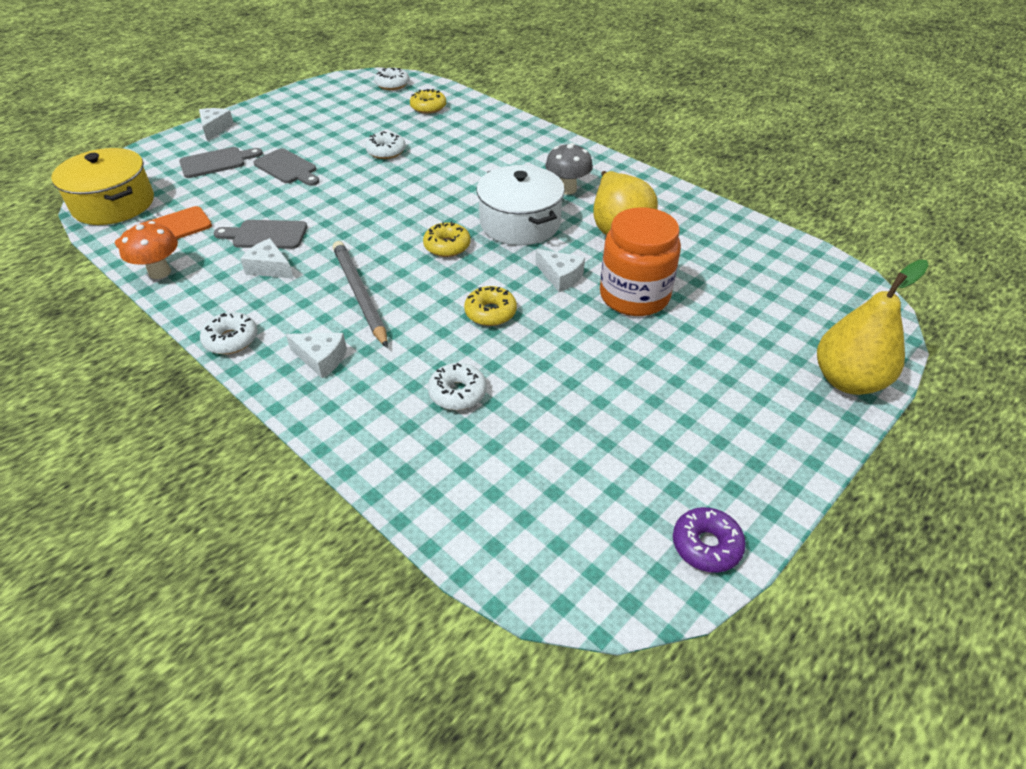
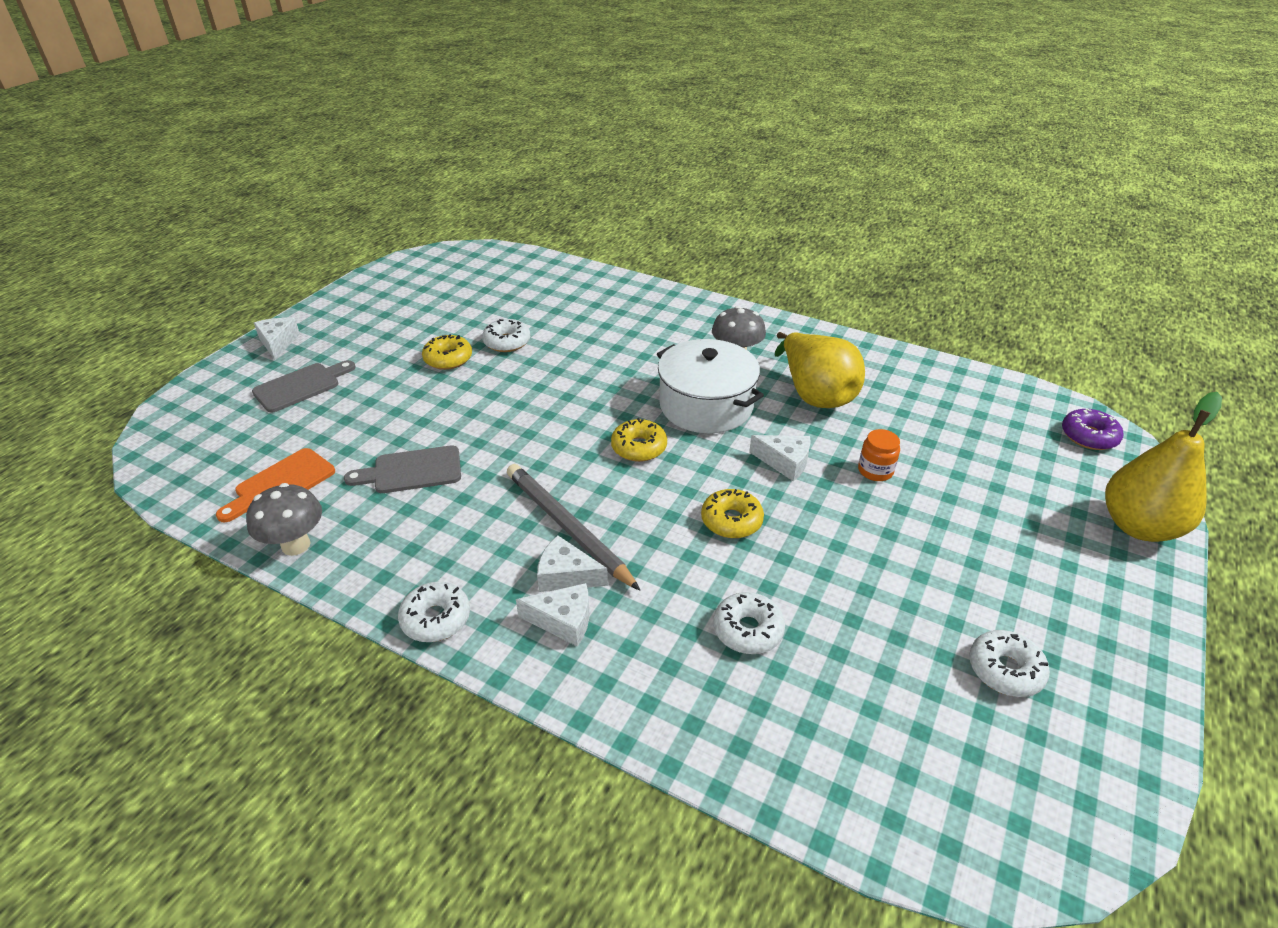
camera: 15 degrees left, 5 degrees down
(113, 204) = (188, 463): yellow pot -> none
(160, 272) = (296, 545): orange mushroom -> grey mushroom
(270, 268) = (438, 513): white cheese -> white cheese (566, 575)
(287, 168) = (396, 380): grey cutting board -> none
(392, 84) = (472, 260): white donut -> white donut (1005, 670)
(428, 107) = (529, 282): yellow donut -> yellow donut (448, 359)
(634, 296) = (875, 471): orange jar -> orange jar, size x0.44
(706, 545) = (1114, 756): purple donut -> purple donut (1088, 436)

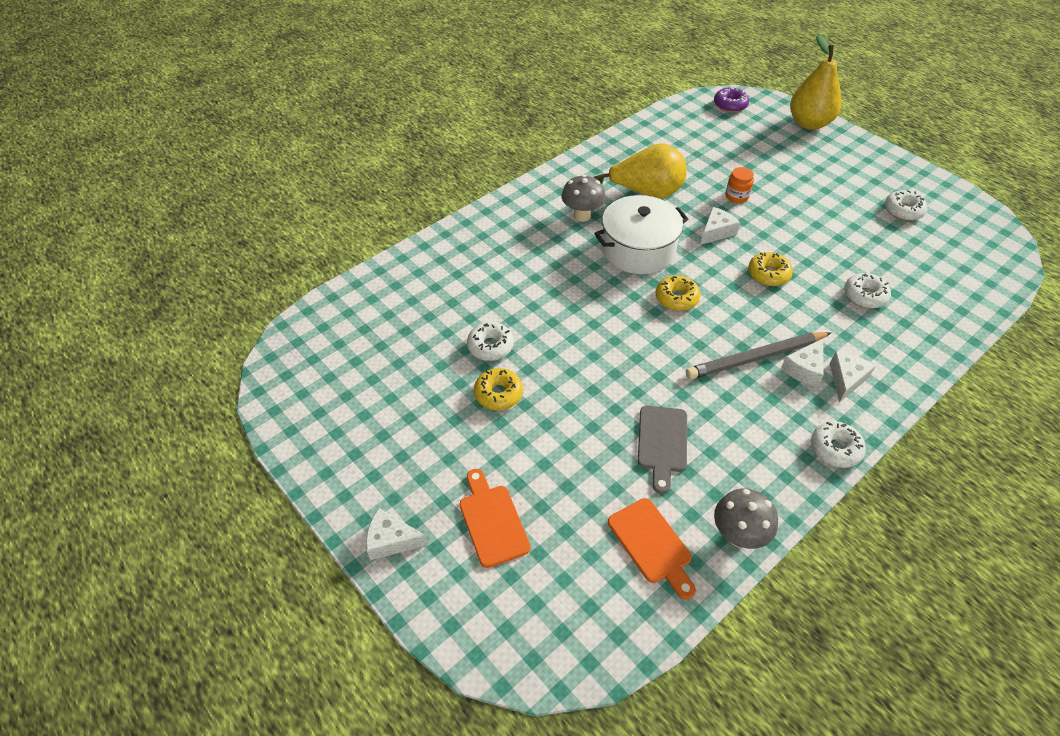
camera: 70 degrees left, 10 degrees up
(301, 386) = (492, 521): grey cutting board -> orange cutting board

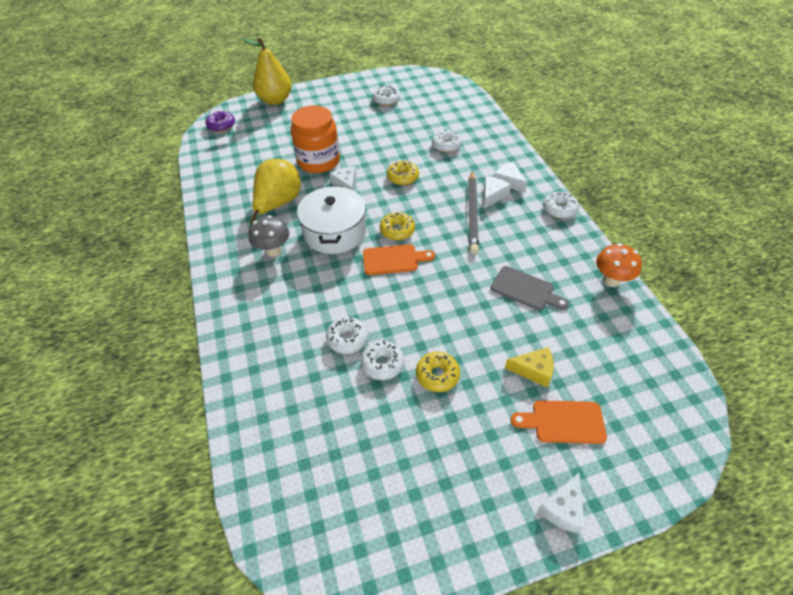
camera: 65 degrees left, 0 degrees up
(505, 310) = (347, 339): none -> white donut
(546, 478) = (533, 370): none -> yellow cheese
(652, 545) = (608, 328): orange cutting board -> orange cutting board (394, 260)
(736, 196) = (318, 161): orange jar -> orange jar, size x2.27
(738, 535) = (611, 280): grey mushroom -> orange mushroom
(804, 369) = (492, 195): white cheese -> white cheese turned 120 degrees counterclockwise

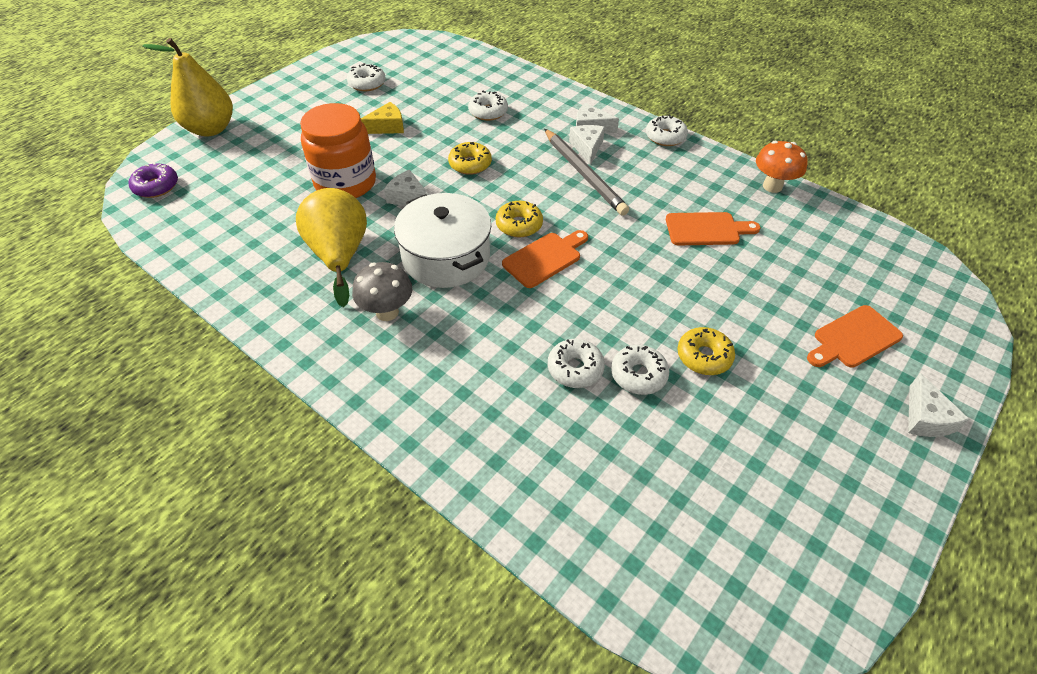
camera: 35 degrees left, 0 degrees up
(525, 289) = (706, 229): grey cutting board -> orange cutting board
(533, 370) = (785, 304): yellow cheese -> yellow cheese (387, 127)

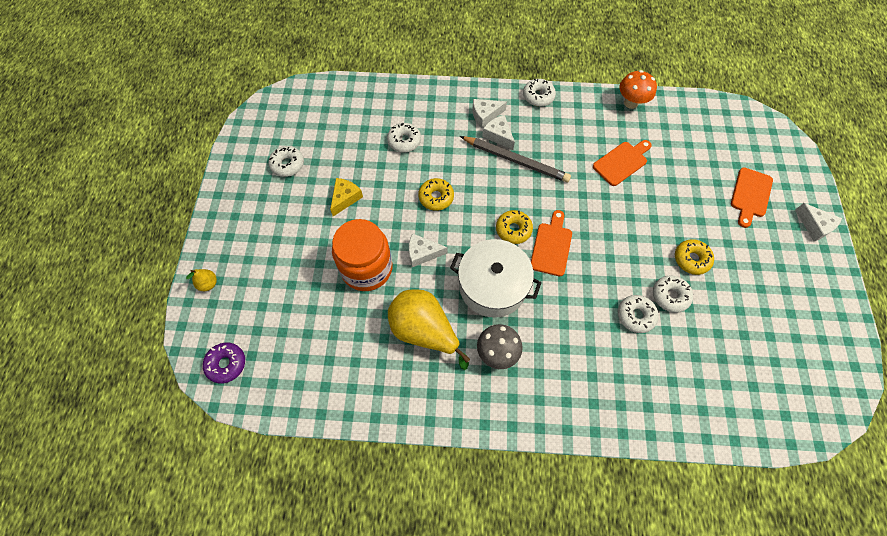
camera: 35 degrees left, 15 degrees up
(211, 129) = (208, 284): yellow pear -> yellow pear, size x0.43

